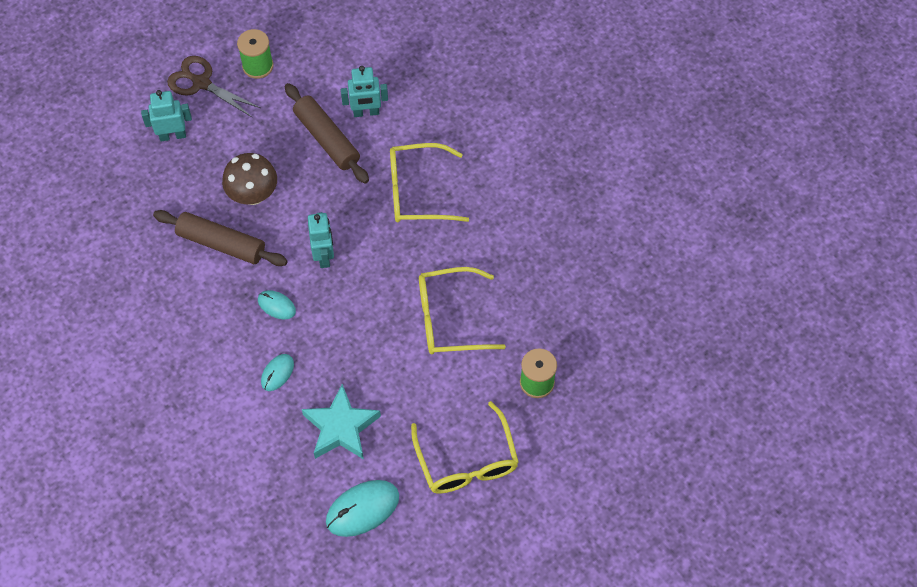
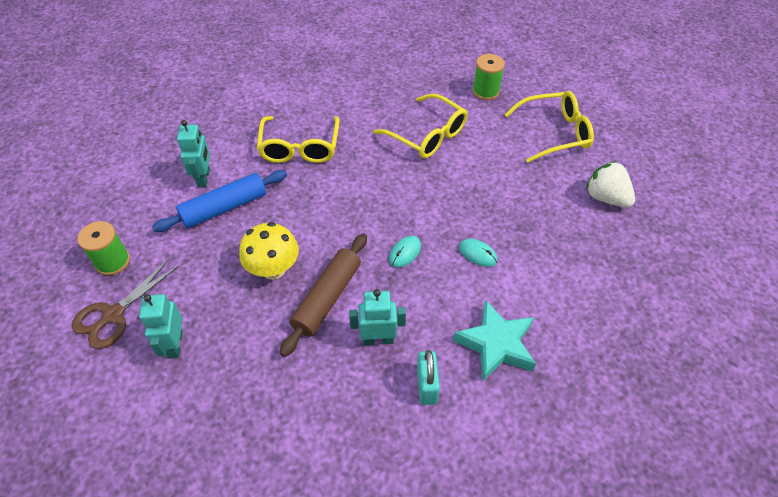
camera: 85 degrees left, 10 degrees down
(132, 332) = (426, 386): none -> turquoise padlock
(253, 194) = (273, 269): brown mushroom -> yellow mushroom
(324, 256) = (355, 214): turquoise robot -> turquoise robot (378, 339)
(327, 139) = (224, 207): brown rolling pin -> blue rolling pin
(341, 427) = (531, 209): turquoise star -> turquoise star (496, 344)
(362, 509) = (606, 198): turquoise mouse -> white strawberry
(449, 318) = (427, 135): yellow glasses -> yellow glasses turned 45 degrees counterclockwise

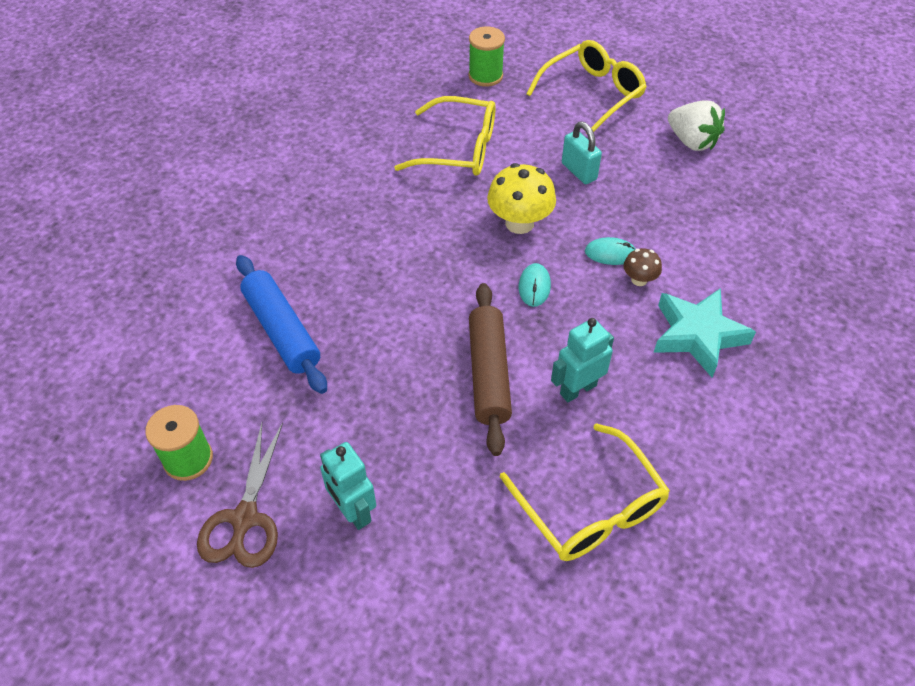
camera: 30 degrees left, 0 degrees up
(204, 178) = (225, 308): turquoise robot -> none
(224, 207) = (281, 331): blue rolling pin -> blue rolling pin turned 60 degrees counterclockwise
(273, 269) = (401, 372): yellow mushroom -> yellow mushroom (519, 223)
(300, 148) = (319, 222): yellow glasses -> yellow glasses (590, 508)
(426, 386) = (662, 410): turquoise padlock -> turquoise padlock (579, 171)
(484, 282) = (639, 280): none -> brown mushroom
(606, 198) = (691, 141): white strawberry -> white strawberry turned 150 degrees counterclockwise

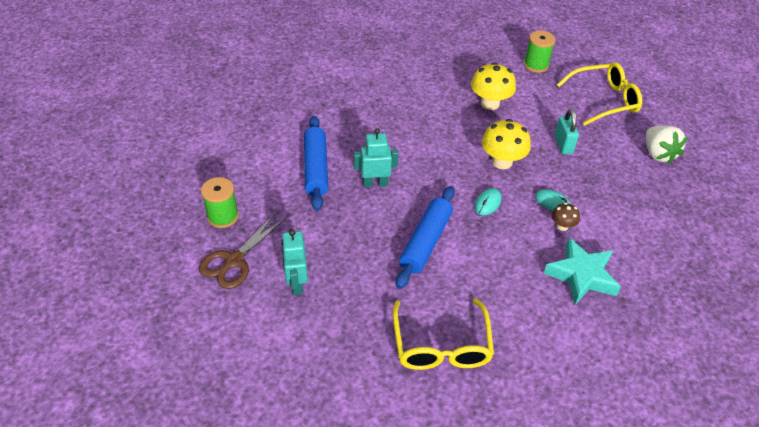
camera: 25 degrees right, 5 degrees down
(459, 149) = (490, 103): yellow glasses -> yellow mushroom
(488, 374) = (425, 242): brown rolling pin -> blue rolling pin
(578, 389) = (477, 274): turquoise robot -> turquoise robot (375, 183)

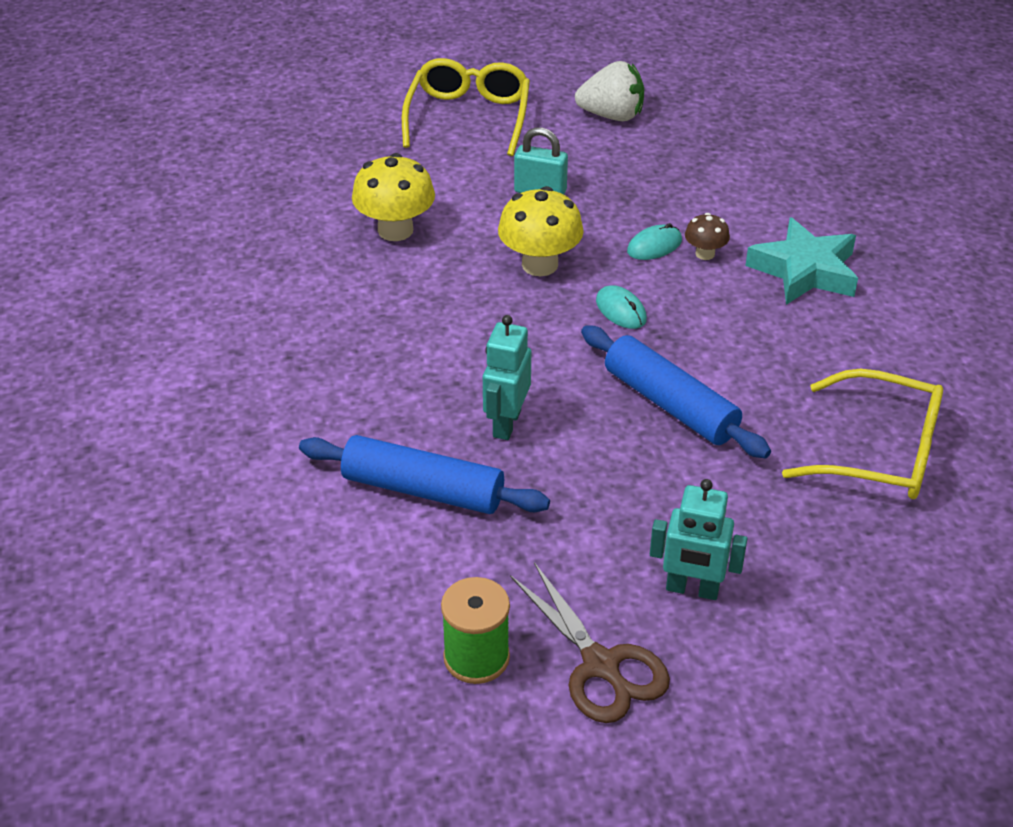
camera: 65 degrees left, 5 degrees down
(536, 65) = (337, 150): green spool -> none

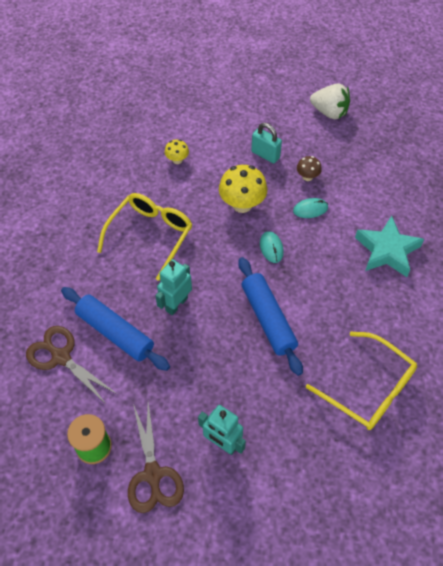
camera: 20 degrees right, 15 degrees up
(344, 549) = (61, 357): none -> brown scissors
(395, 230) = (177, 160): yellow mushroom -> yellow mushroom, size x0.53
(468, 117) = (250, 93): yellow glasses -> yellow glasses (150, 235)
(705, 254) = (336, 223): brown mushroom -> brown mushroom (307, 177)

